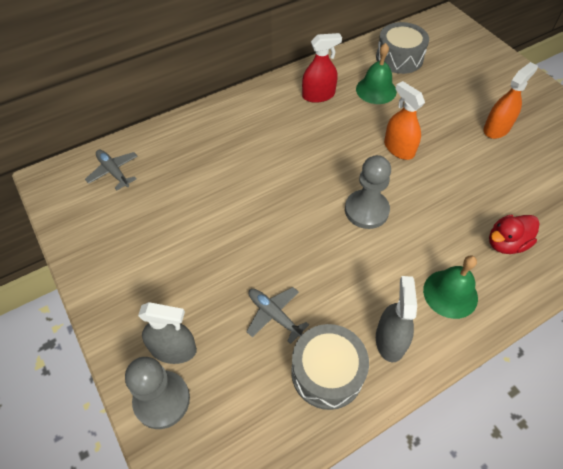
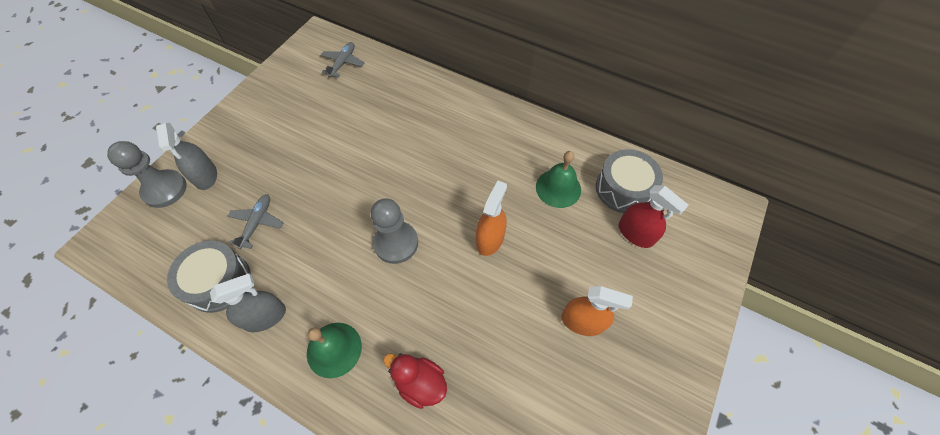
camera: 60 degrees right, 5 degrees up
(318, 95) = (515, 146): red spray bottle -> red spray bottle (635, 233)

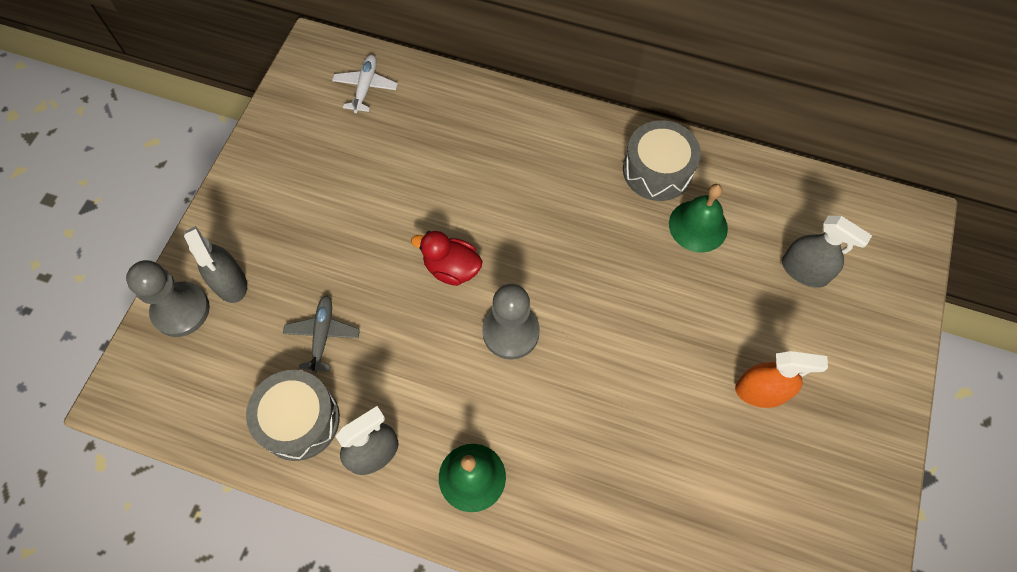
camera: 10 degrees left, 5 degrees up
(343, 63) = (365, 87): grey plane -> white plane
(420, 383) = (586, 497): red duck -> red duck (451, 268)
(490, 239) = (627, 307): orange spray bottle -> none
(623, 189) = (779, 214): grey drum -> grey drum (657, 170)
(635, 233) = (804, 270): red spray bottle -> grey spray bottle

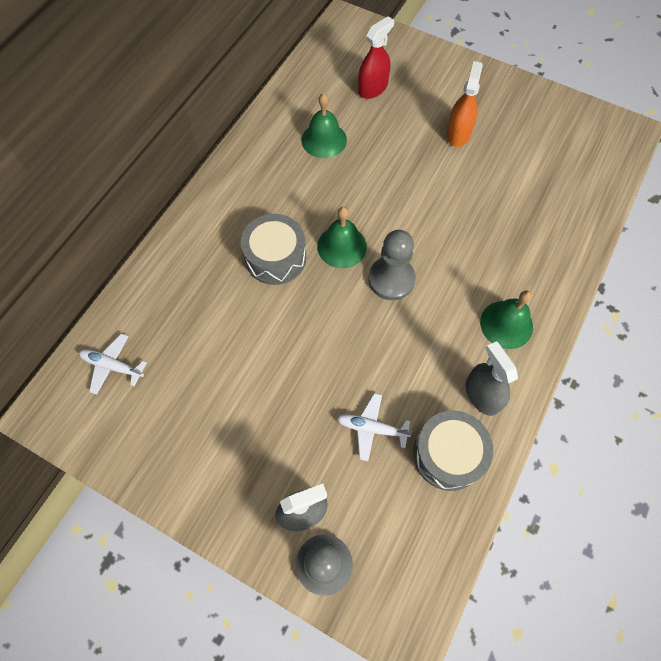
camera: 80 degrees left, 0 degrees up
(322, 335) = (371, 428): grey plane -> white plane
(451, 268) = (326, 315): red duck -> none
(545, 270) = (342, 246): none -> green bell
(657, 170) = (269, 154): grey drum -> grey drum (275, 257)
(804, 270) = (373, 88): grey spray bottle -> red spray bottle

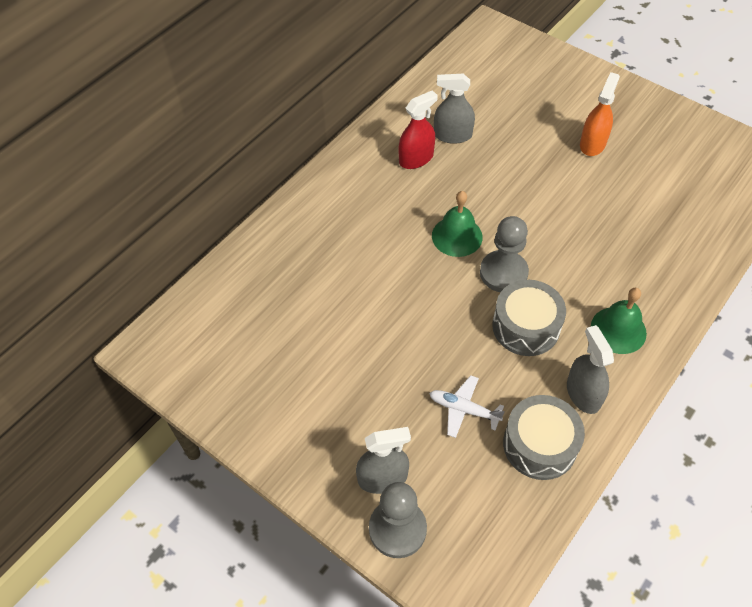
camera: 10 degrees right, 10 degrees down
(112, 366) = (213, 318): white plane -> none
(275, 257) = (388, 238): grey drum -> grey drum (526, 326)
(324, 140) = (452, 135): green bell -> grey spray bottle
(373, 88) = (509, 92): red spray bottle -> red spray bottle (416, 158)

